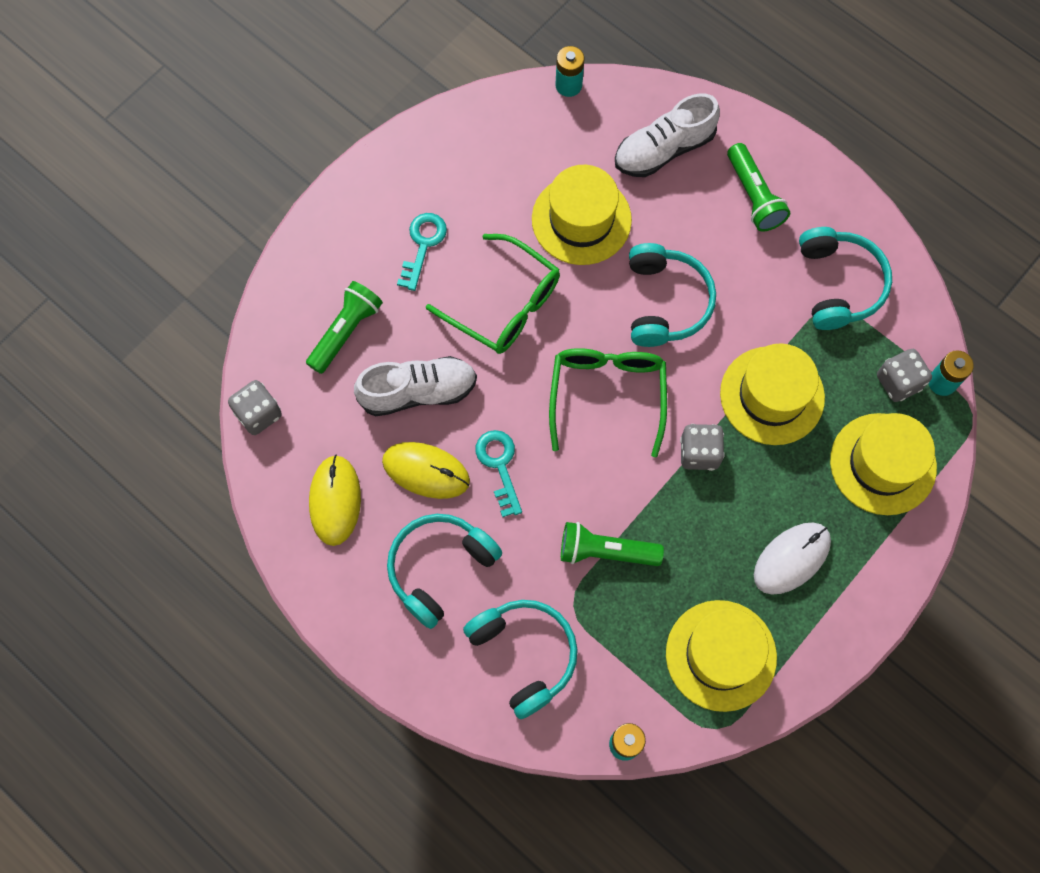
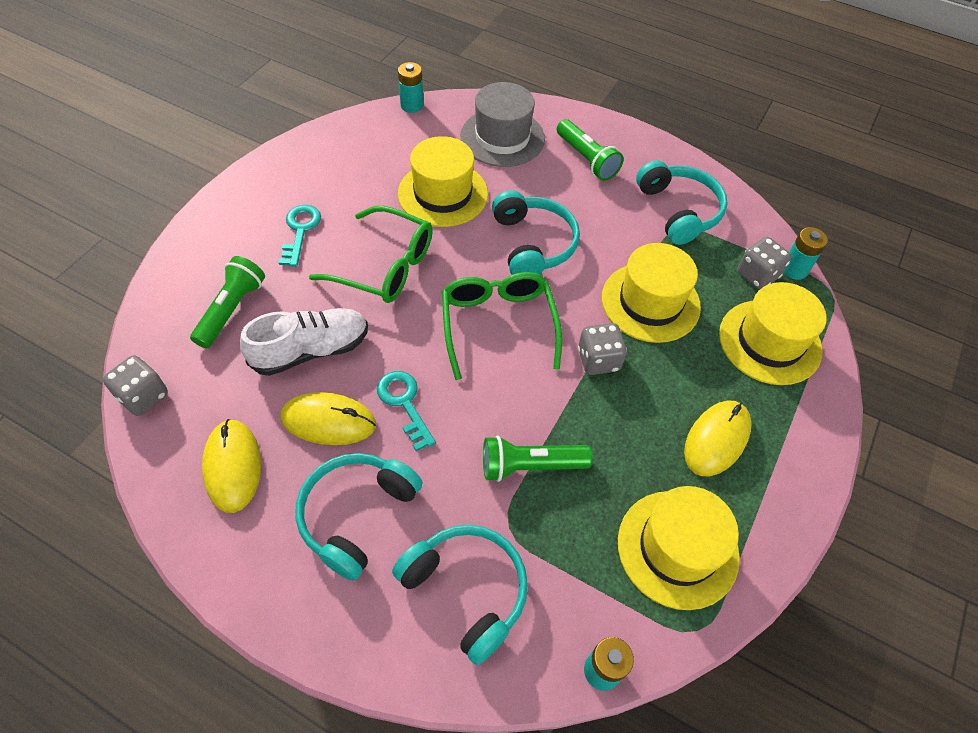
camera: 15 degrees left, 15 degrees down
(664, 149) = (502, 137): white shoe -> grey hat
(791, 558) = (716, 439): white mouse -> yellow mouse

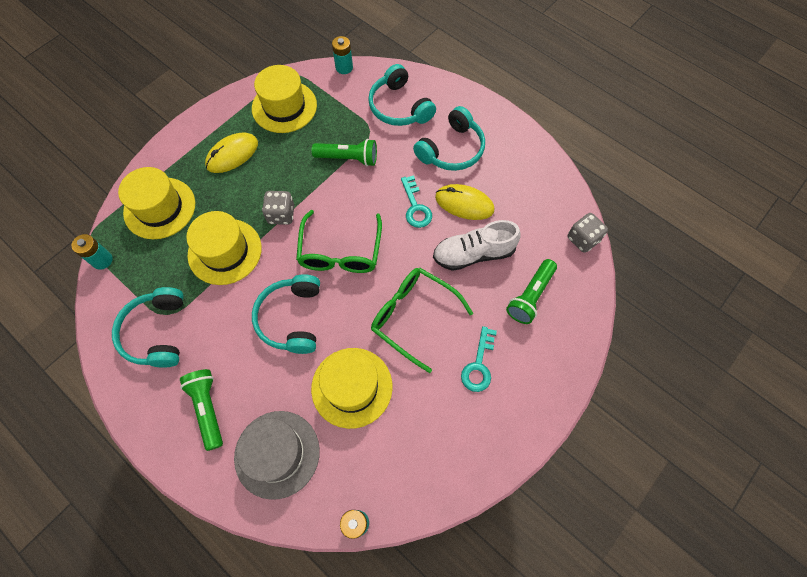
camera: 165 degrees left, 10 degrees up
(232, 466) = (522, 186): yellow mouse -> none
(757, 275) = (133, 260): grey dice -> none

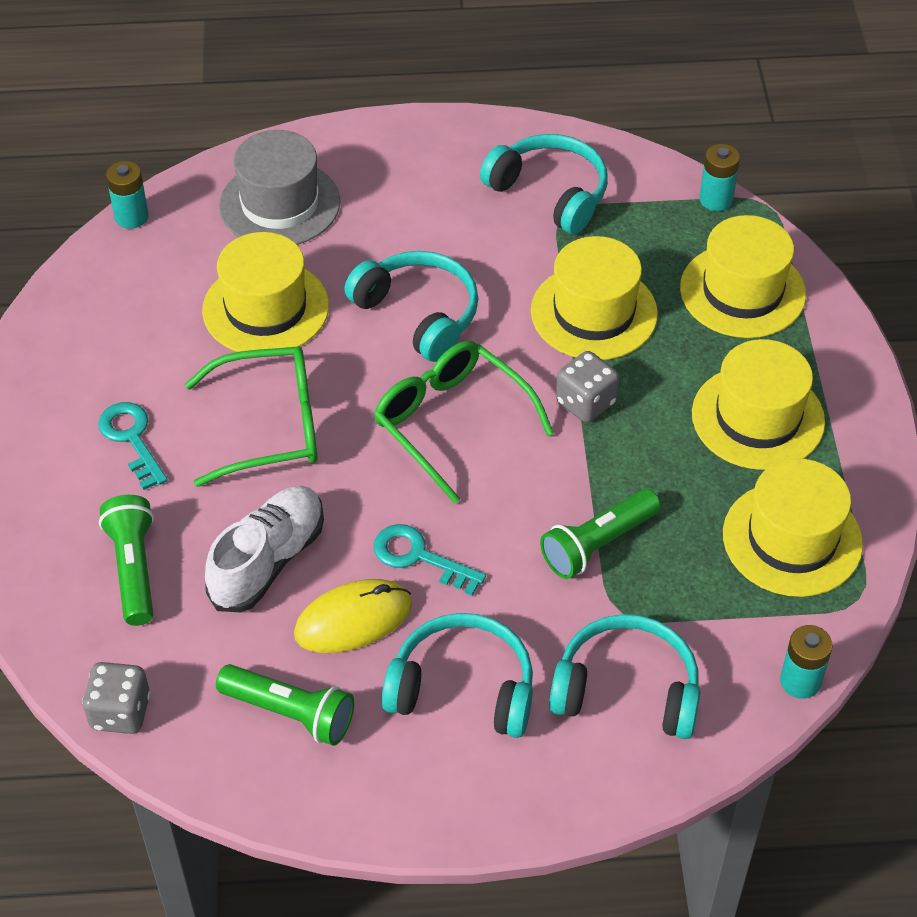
camera: 135 degrees right, 15 degrees down
(208, 408) = (401, 182): green flashlight -> green flashlight (290, 713)
(232, 154) = (758, 417): yellow mouse -> yellow hat
(451, 149) = (463, 688): turquoise headphones -> turquoise headphones turned 105 degrees clockwise

